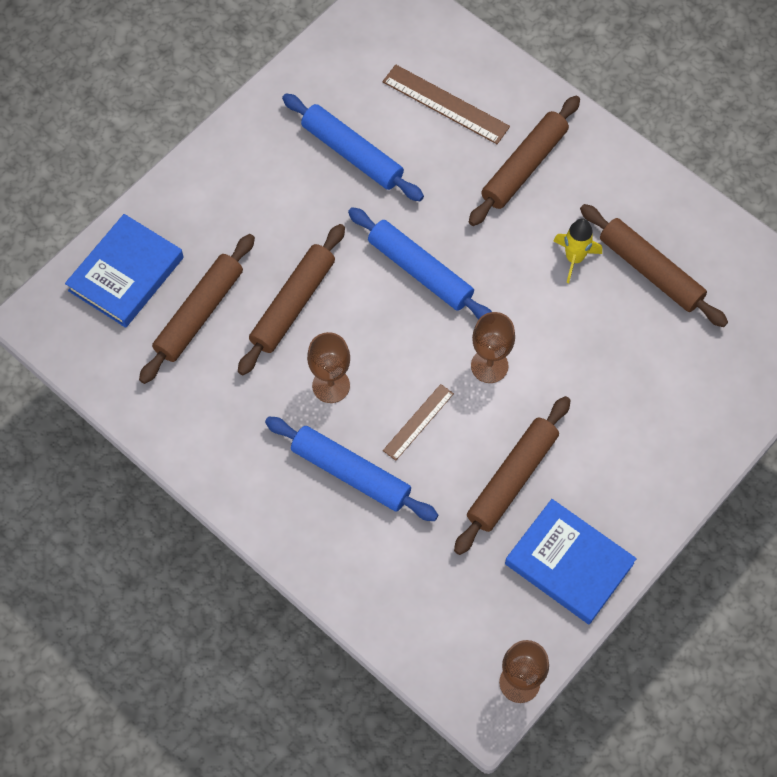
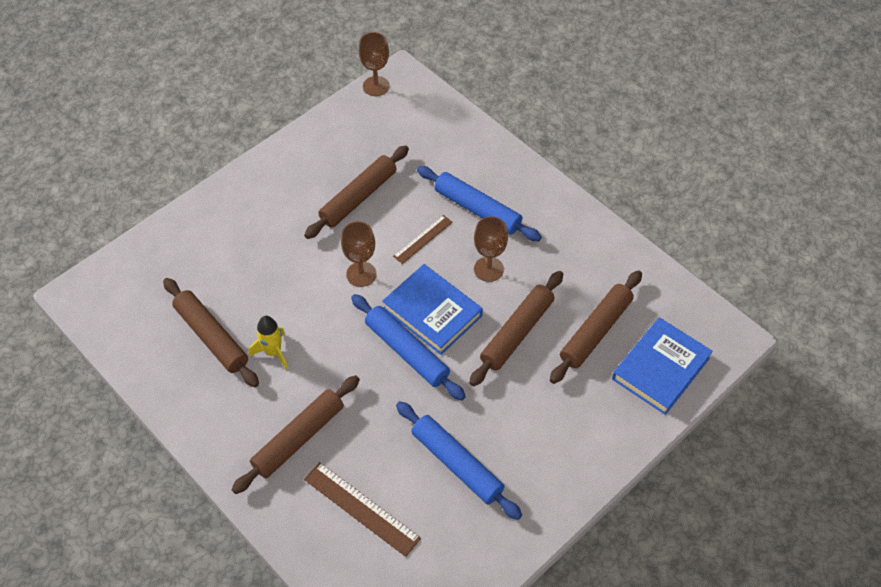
camera: 175 degrees left, 10 degrees down
(569, 563) = (328, 145): blue book -> blue book (432, 312)

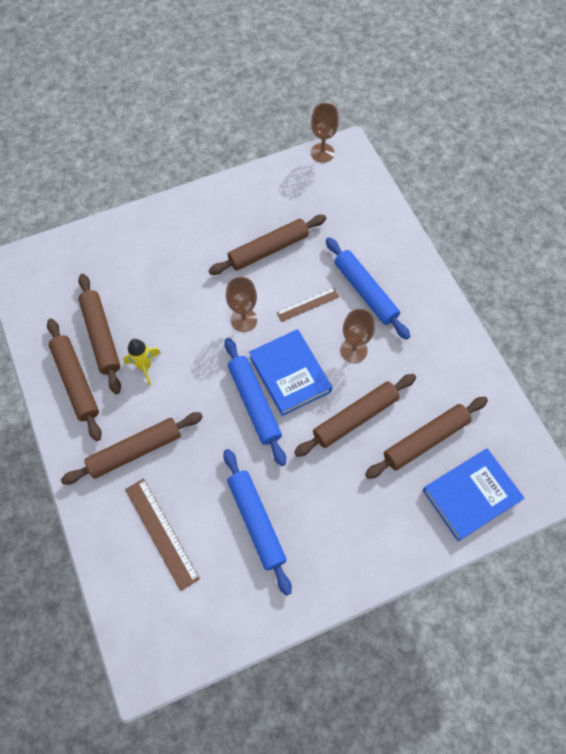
camera: 20 degrees right, 10 degrees up
(202, 391) = (76, 381): none -> brown rolling pin

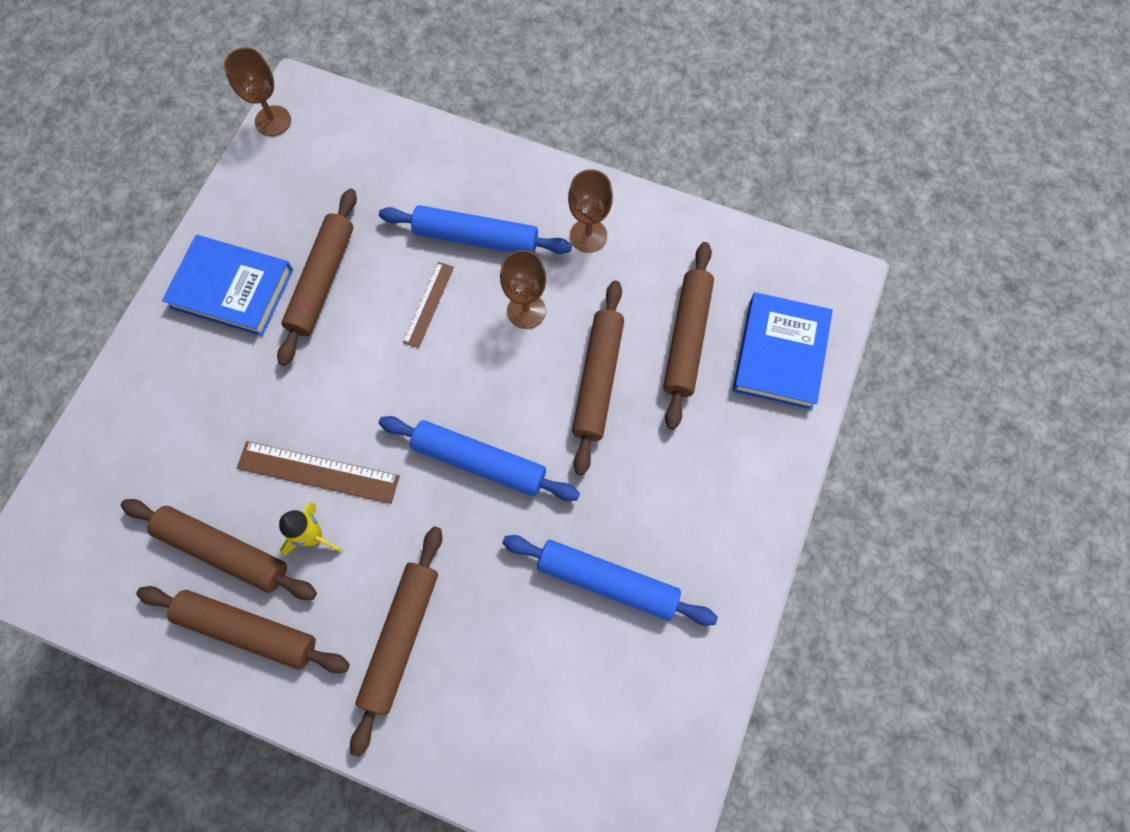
camera: 45 degrees left, 5 degrees up
(161, 533) = (522, 694): brown ruler -> brown ruler (318, 472)
(244, 320) = (374, 383): brown goblet -> brown goblet (588, 236)
(290, 374) = (485, 396): blue book -> blue book (232, 289)

